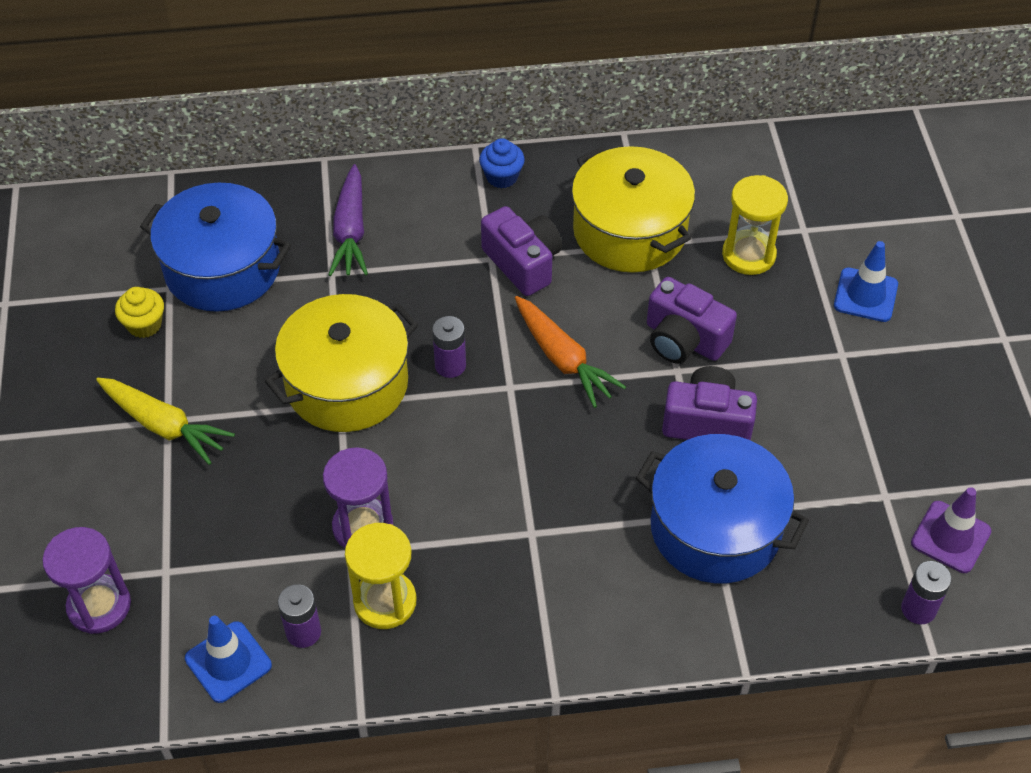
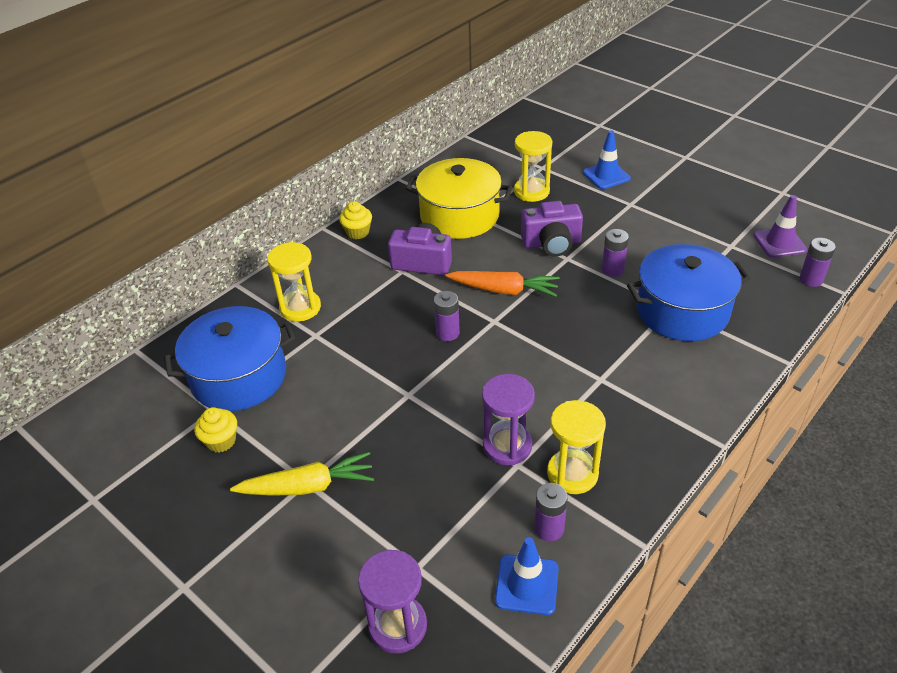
camera: 40 degrees left, 10 degrees down
(347, 384) = (399, 382): yellow pot -> none
(351, 231) = (300, 308): purple carrot -> yellow hourglass
(502, 177) = (357, 232): blue cupcake -> yellow cupcake
(707, 422) = (612, 270): purple camera -> purple battery

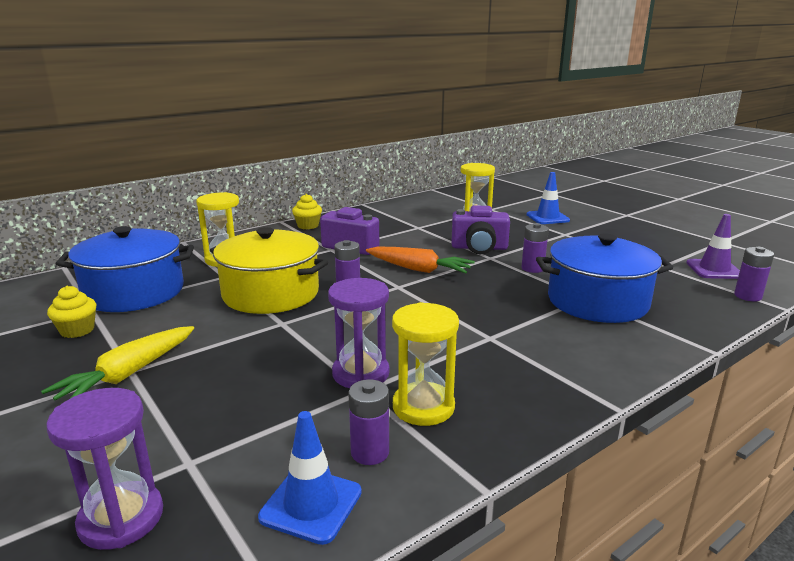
camera: 10 degrees right, 20 degrees down
(307, 486) = (128, 374): yellow carrot -> yellow carrot turned 120 degrees clockwise
(459, 216) = (402, 226): yellow pot -> yellow pot (271, 293)

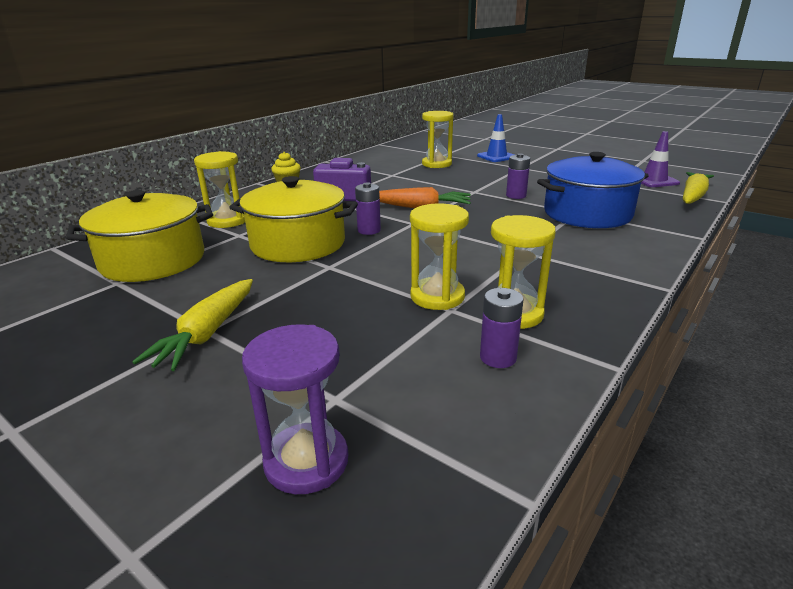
camera: 15 degrees left, 5 degrees up
(77, 330) = (117, 303): yellow cupcake -> none
(134, 292) = (153, 260): blue pot -> yellow pot
(311, 504) = (481, 410): blue traffic cone -> none
(360, 373) = (437, 296): purple hourglass -> yellow hourglass
(479, 248) = (459, 185): purple camera -> none
(747, 296) = (693, 196): purple battery -> yellow carrot

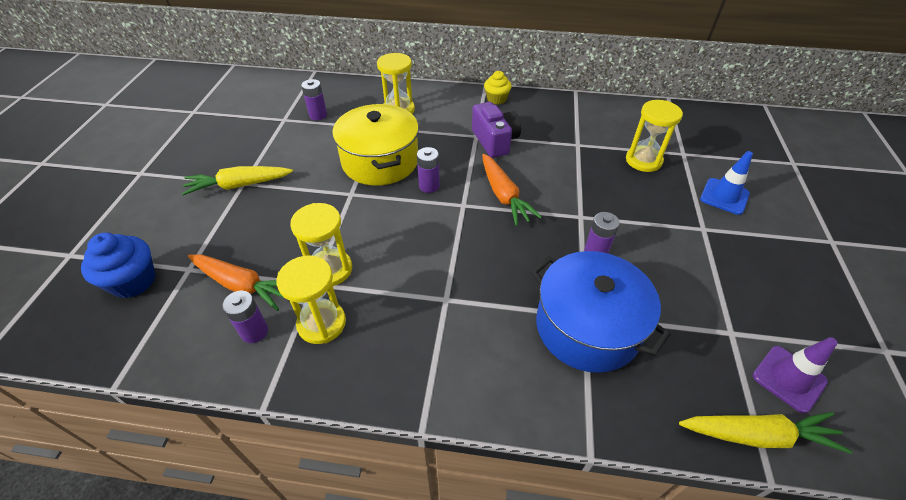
camera: 60 degrees right, 20 degrees up
(153, 260) = (318, 115): yellow pot -> purple battery
(306, 461) = (133, 281): purple hourglass -> blue cupcake
(411, 356) = (242, 285): none -> orange carrot

